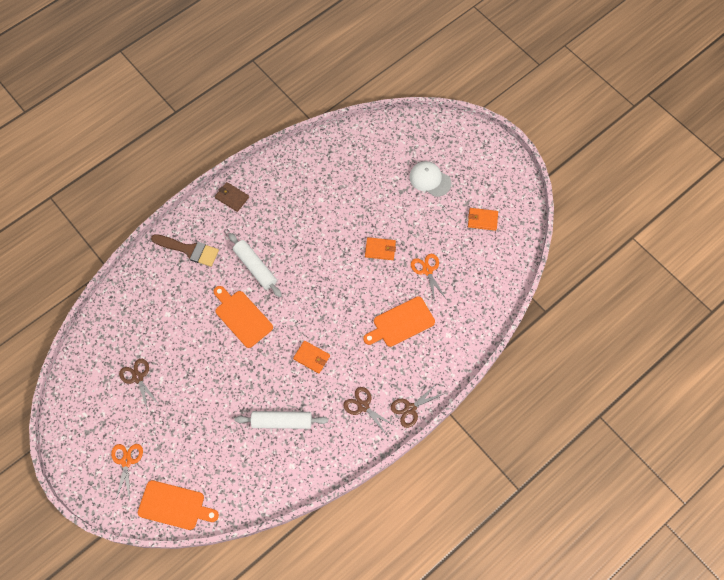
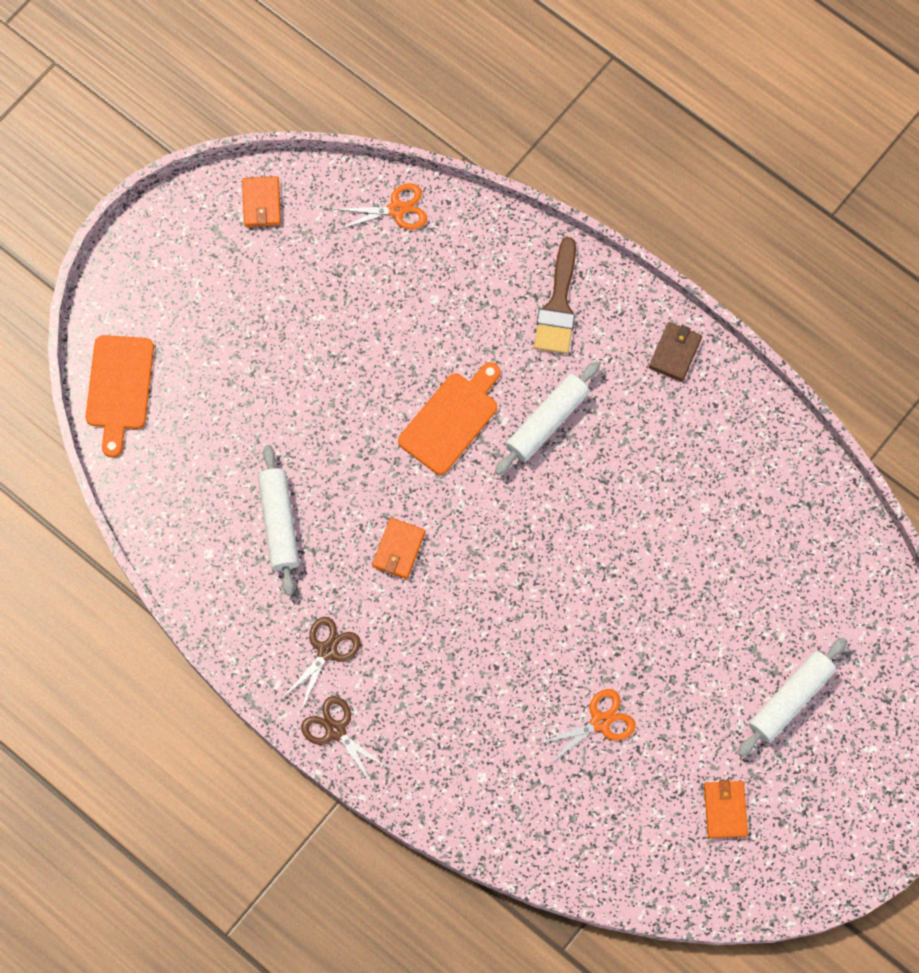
camera: 80 degrees right, 5 degrees up
(126, 461) = (177, 299): orange scissors -> orange scissors (397, 209)
(138, 377) = (316, 281): brown scissors -> none
(380, 249) = (625, 631): orange wallet -> orange wallet (261, 203)
(401, 323) = (489, 690): orange cutting board -> none
(430, 179) = (790, 699): white cap -> white rolling pin

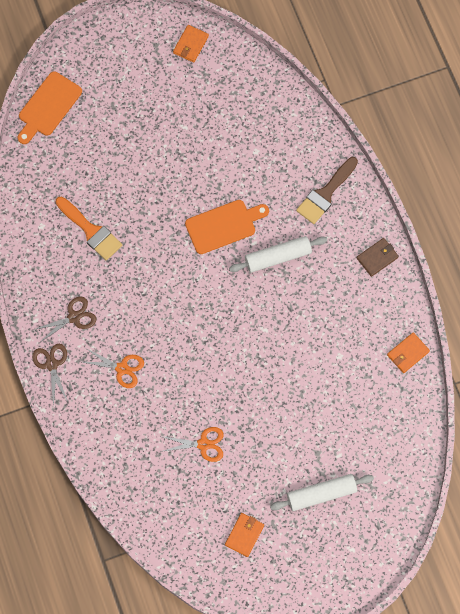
camera: 30 degrees right, 0 degrees up
(279, 523) = (91, 231): white rolling pin -> orange brush
(397, 209) = (265, 89): orange scissors -> orange scissors (122, 368)
(399, 549) = (149, 283): orange wallet -> orange wallet (408, 353)

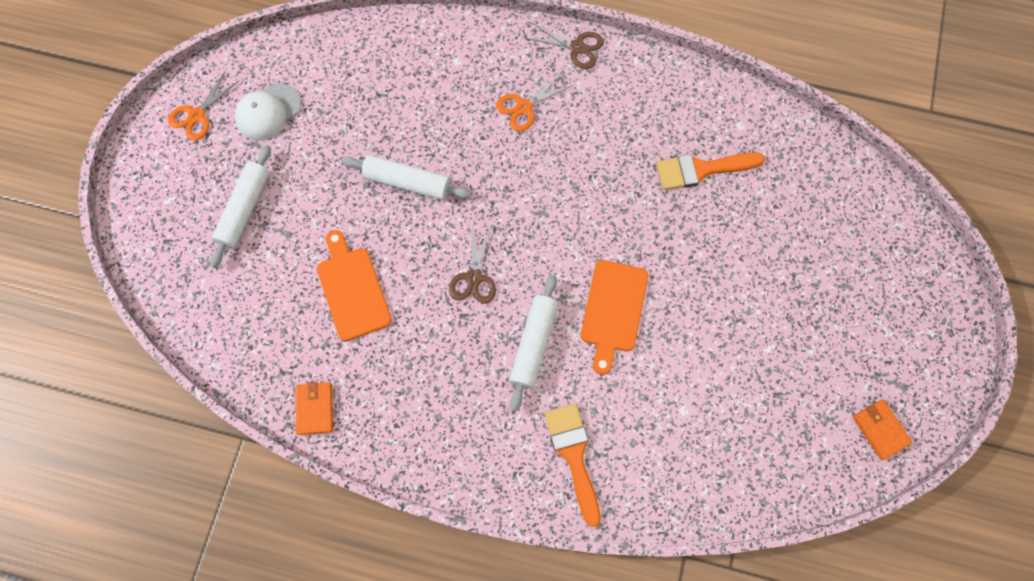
camera: 125 degrees right, 0 degrees up
(48, 107) = (887, 217): orange cutting board -> orange cutting board (352, 289)
(74, 317) = (613, 96): brown scissors -> brown scissors (474, 278)
(203, 444) = (386, 132): orange scissors -> orange scissors (197, 115)
(228, 405) = (407, 182): none -> white rolling pin
(244, 535) = (268, 112): orange wallet -> white cap
(325, 194) = (573, 455): brown brush -> orange brush
(377, 257) = (451, 458): brown wallet -> none

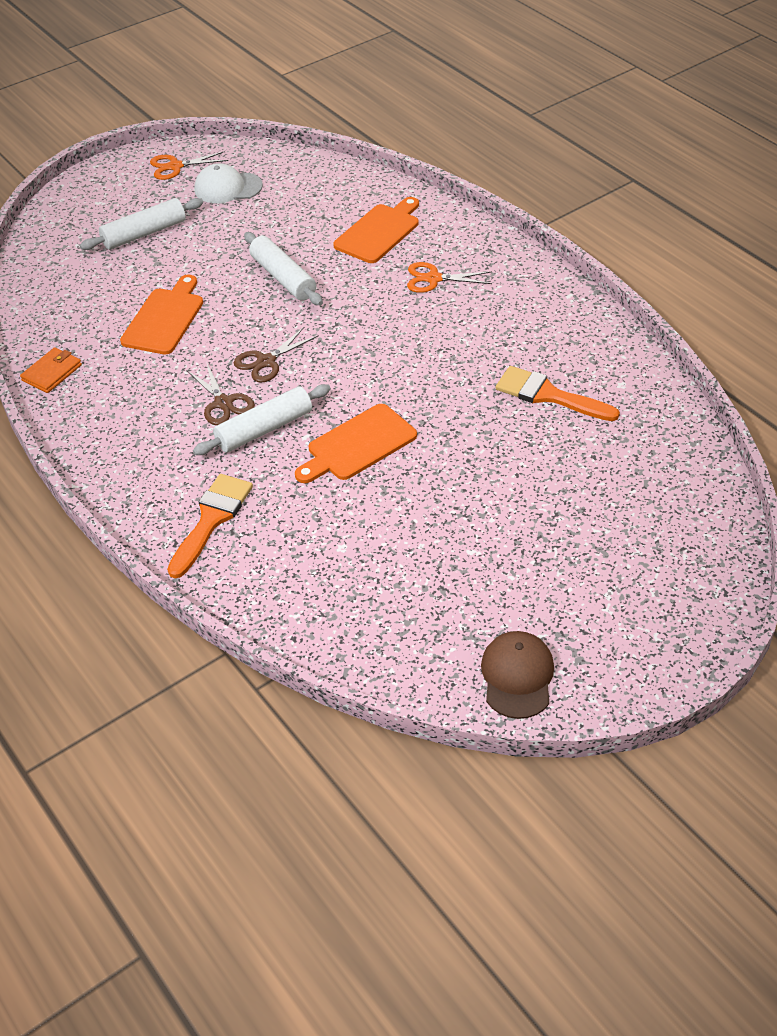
camera: 40 degrees right, 25 degrees down
(439, 83) = (379, 232): none -> orange cutting board
(577, 47) = (524, 263): brown scissors -> brown scissors (223, 403)
(880, 430) = (517, 676): orange wallet -> brown cap

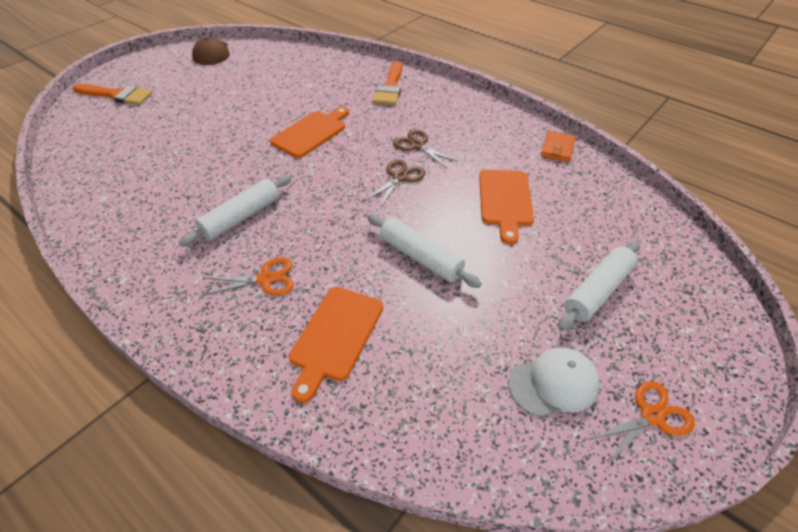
camera: 165 degrees right, 0 degrees up
(264, 429) = (380, 134): white rolling pin -> white rolling pin (241, 217)
(548, 395) = (167, 182): orange brush -> orange brush (117, 95)

